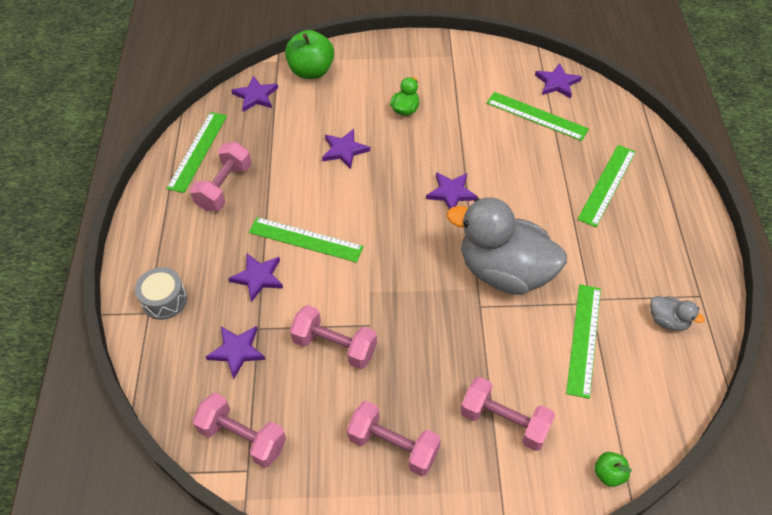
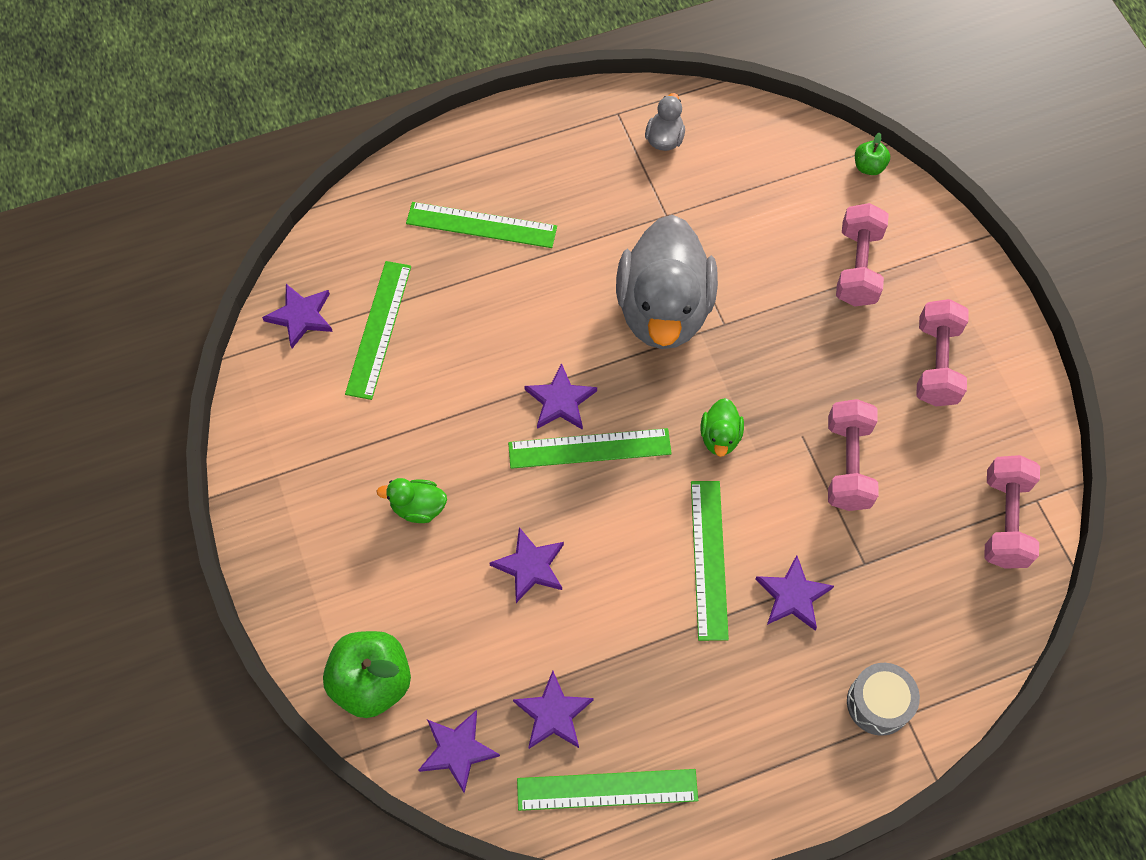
camera: 110 degrees left, 10 degrees up
(224, 187) = (661, 712): pink dumbbell -> none
(237, 351) = (906, 575): purple star -> purple star (553, 713)
(389, 273) = (720, 437): none -> green duck
(584, 339) = (723, 212): green ruler -> green ruler (589, 448)

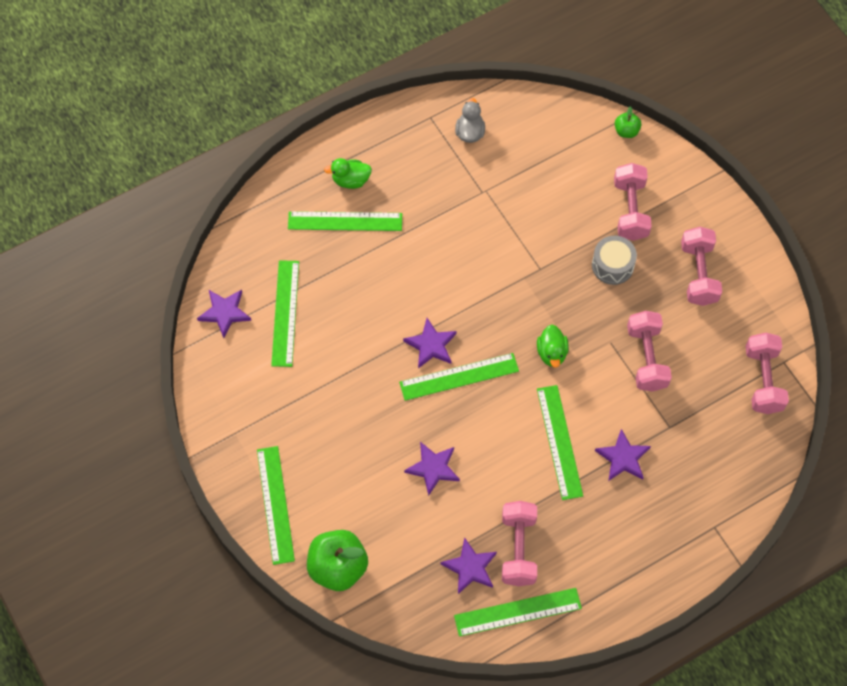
camera: 10 degrees left, 0 degrees up
(307, 580) = (275, 504): none -> green ruler
(418, 507) = (343, 439): green duck -> green duck (350, 180)
(457, 750) = (408, 604): purple star -> none
(625, 699) = (518, 549): none -> pink dumbbell
(663, 310) = (493, 265): grey duck -> none
(878, 703) = (694, 522): grey drum -> grey drum (612, 265)

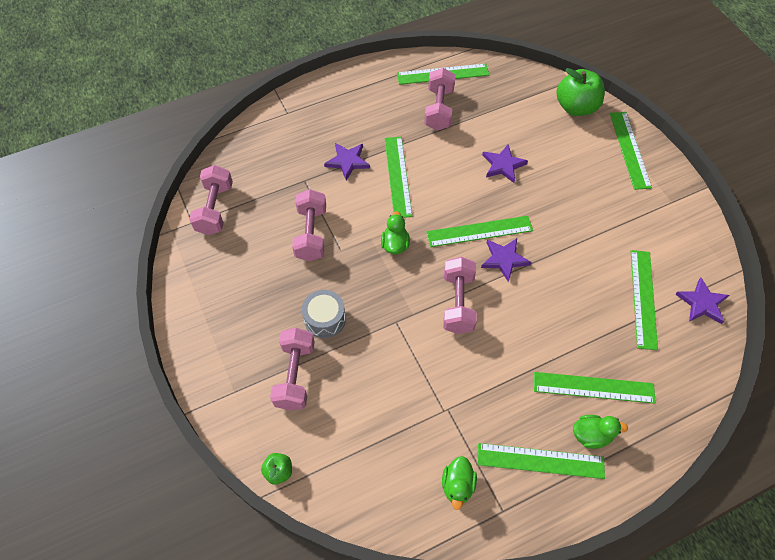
camera: 175 degrees left, 5 degrees down
(397, 157) = (540, 460): none -> green ruler
(470, 132) = (457, 485): grey duck -> green duck
(470, 567) = (476, 101): purple star -> none
(698, 274) = (244, 304): pink dumbbell -> pink dumbbell (458, 303)

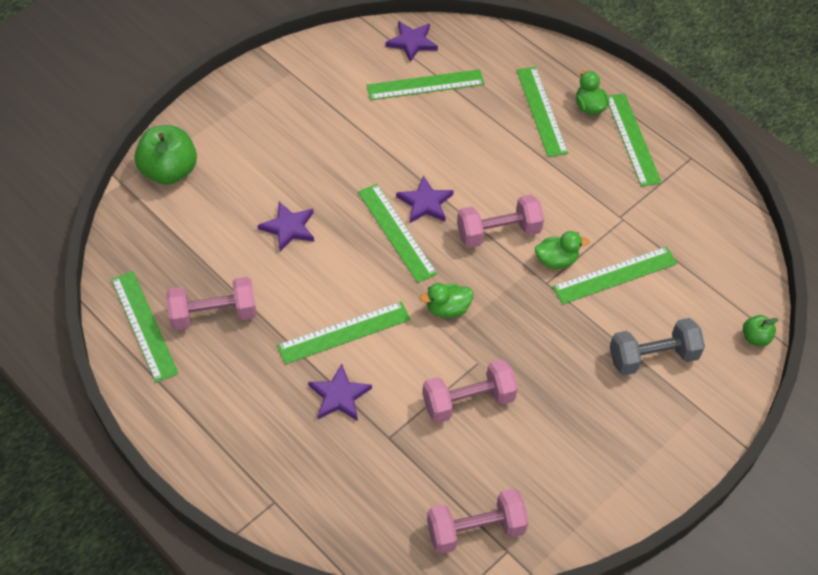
camera: 110 degrees left, 5 degrees down
(295, 375) = (652, 357): pink dumbbell -> grey dumbbell
(325, 319) = (574, 350): grey drum -> none
(457, 485) = (688, 193): green duck -> green duck (556, 260)
(629, 149) = (225, 114): green ruler -> green ruler (615, 275)

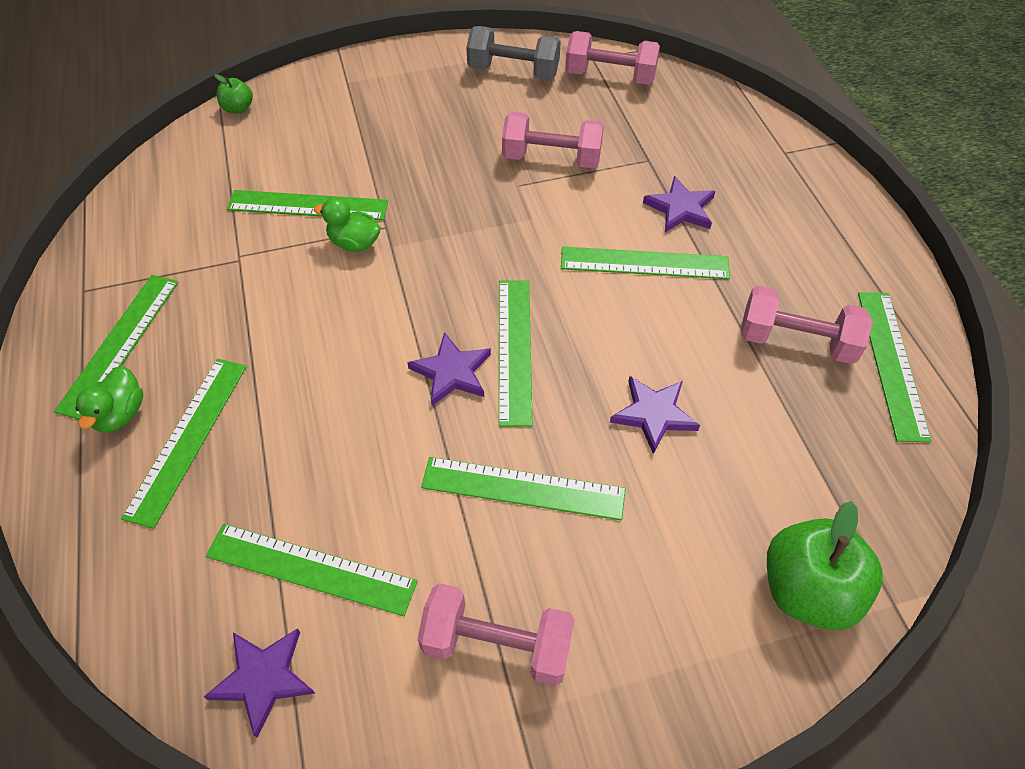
camera: 150 degrees left, 0 degrees up
(343, 159) = (523, 488): none -> green ruler
(447, 309) = (513, 242): green duck -> none
(498, 233) = (392, 298): pink dumbbell -> pink dumbbell (497, 645)
(652, 357) = (346, 128): grey dumbbell -> grey dumbbell (513, 71)

